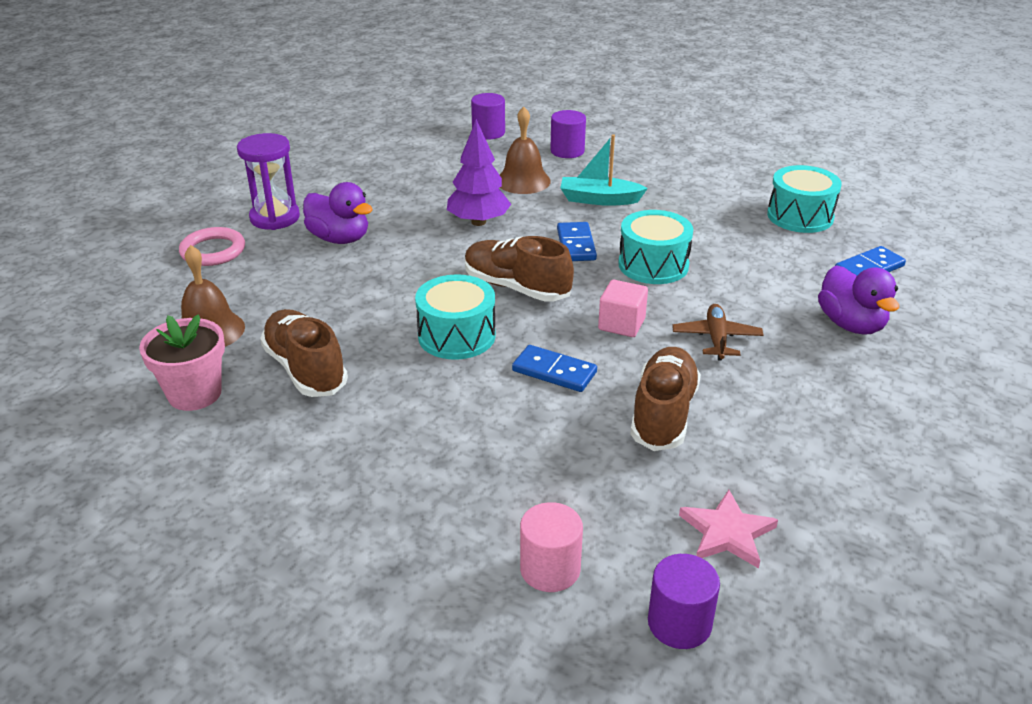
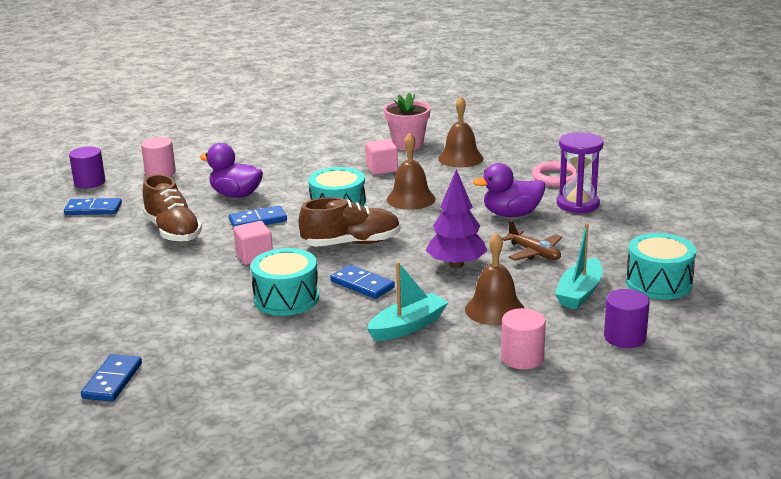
camera: 135 degrees right, 10 degrees down
(305, 369) = (382, 169): brown shoe -> pink cube
(371, 306) = (411, 199): none -> brown bell
(450, 163) = (579, 293): none -> turquoise boat
(567, 151) = (522, 358): purple cylinder -> pink cylinder
(716, 339) = (184, 276): brown plane -> brown plane (534, 253)
(727, 533) = (93, 209): pink star -> blue domino
(800, 216) = (218, 404): turquoise drum -> turquoise drum (659, 283)
(851, 324) = (97, 327): purple duck -> purple duck (236, 195)

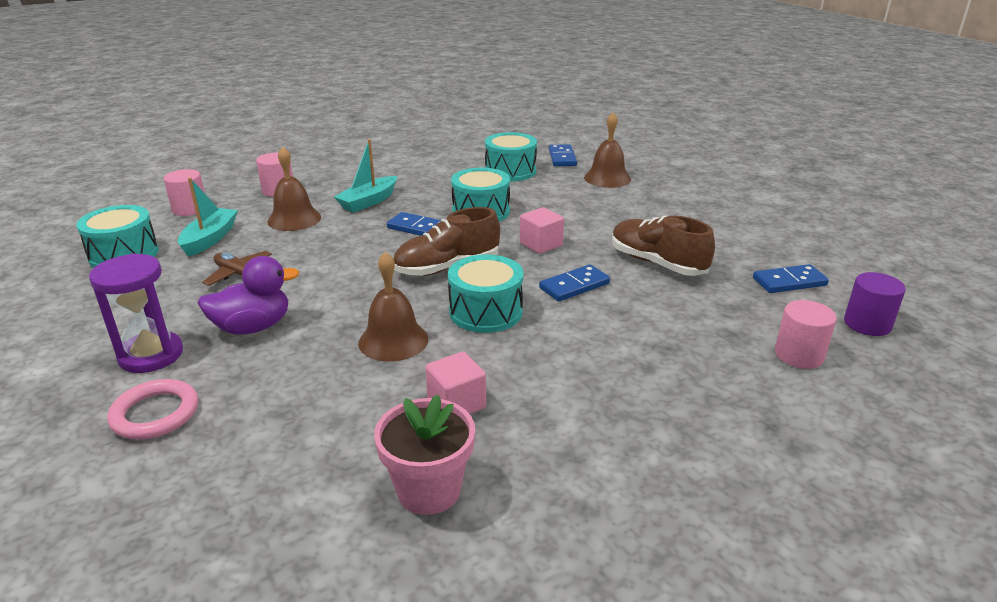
camera: 165 degrees right, 5 degrees up
(206, 360) = (510, 171): none -> turquoise drum
(236, 195) = (640, 322): purple duck -> none
(456, 265) = (328, 254): purple tree -> none
(460, 158) = (319, 452): brown bell -> brown bell (607, 178)
(624, 337) = (190, 209): purple cylinder -> pink cylinder

